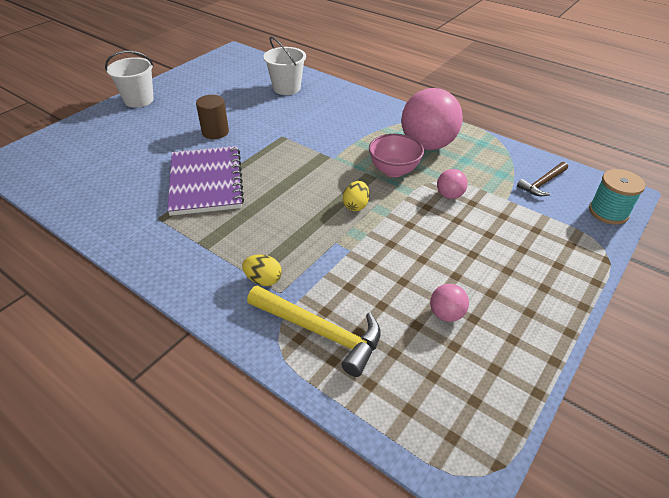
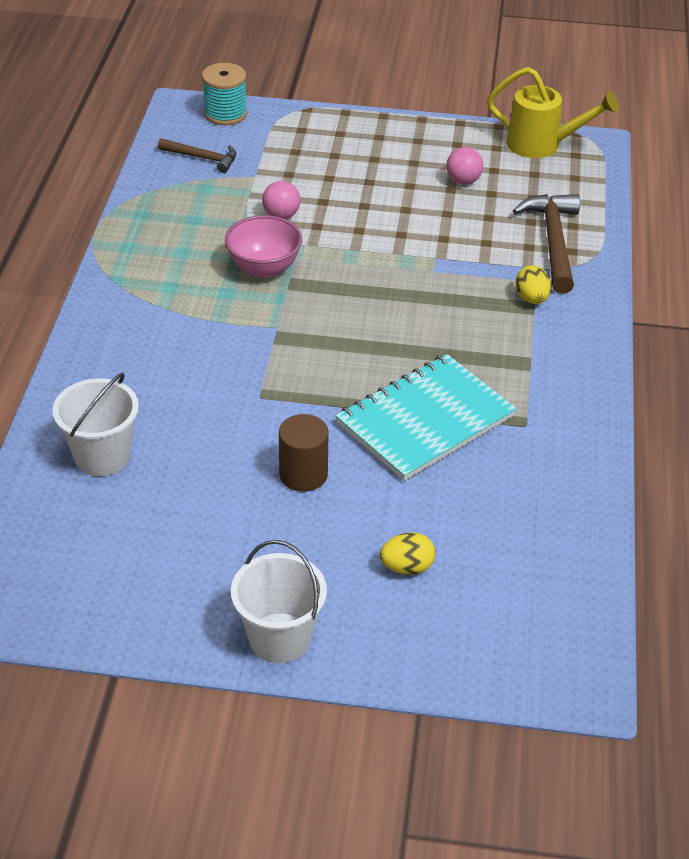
camera: 120 degrees left, 0 degrees up
(206, 182) = (425, 420): purple notebook -> turquoise notebook
(320, 332) = (553, 242): yellow hammer -> brown hammer
(356, 205) = (360, 276): yellow egg -> yellow egg (407, 567)
(427, 145) = (179, 256): pink ball -> none
(485, 414) = (542, 145): none -> yellow watering can

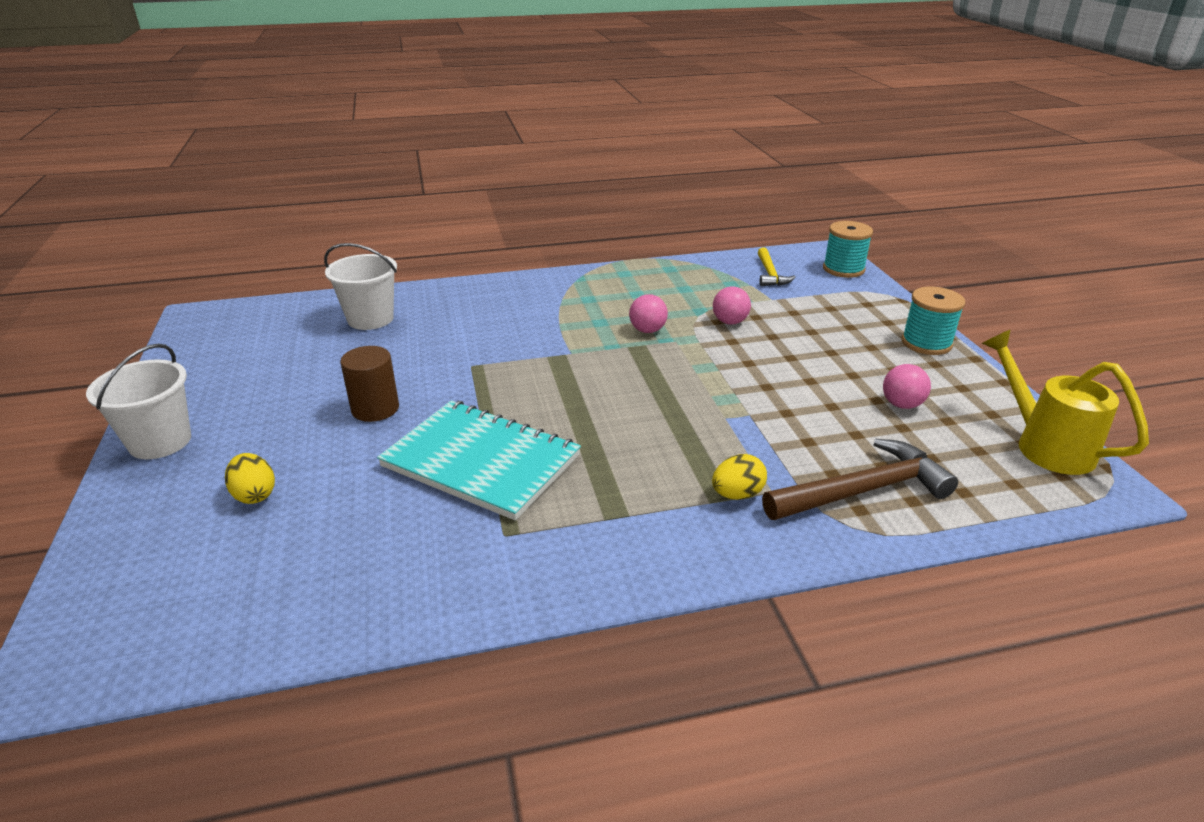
camera: 70 degrees right, 10 degrees down
(202, 158) = (770, 274): brown hammer -> yellow hammer
(264, 268) = (647, 330): pink bowl -> pink ball
(385, 130) = (926, 343): none -> turquoise spool
(542, 145) = (1044, 445): yellow watering can -> yellow watering can turned 150 degrees clockwise

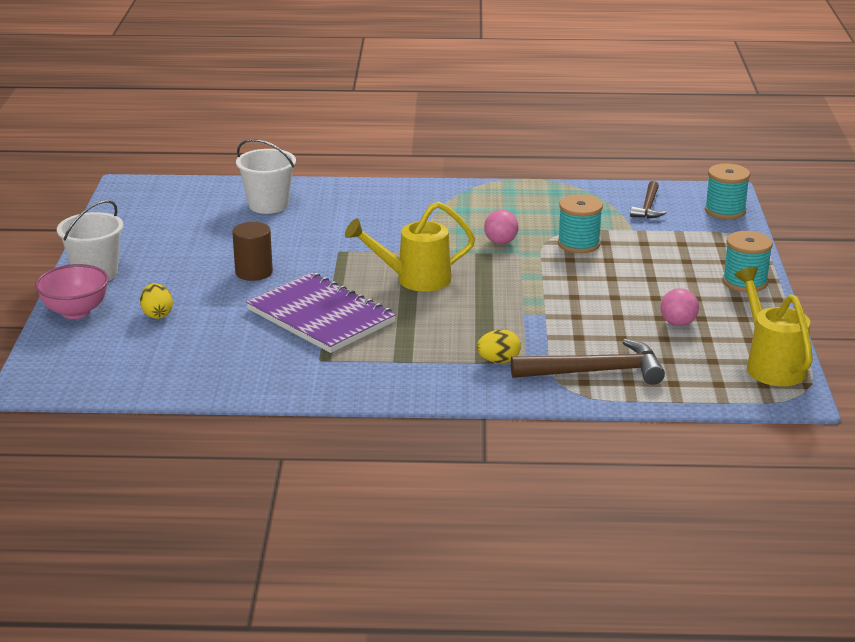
camera: 15 degrees right, 5 degrees down
(131, 509) = (75, 312): none -> pink bowl
(481, 461) = (321, 316): turquoise notebook -> purple notebook
(576, 390) = (414, 279): none -> yellow watering can
(729, 322) = (578, 244): pink ball -> turquoise spool
(770, 274) = (648, 207): yellow hammer -> brown hammer

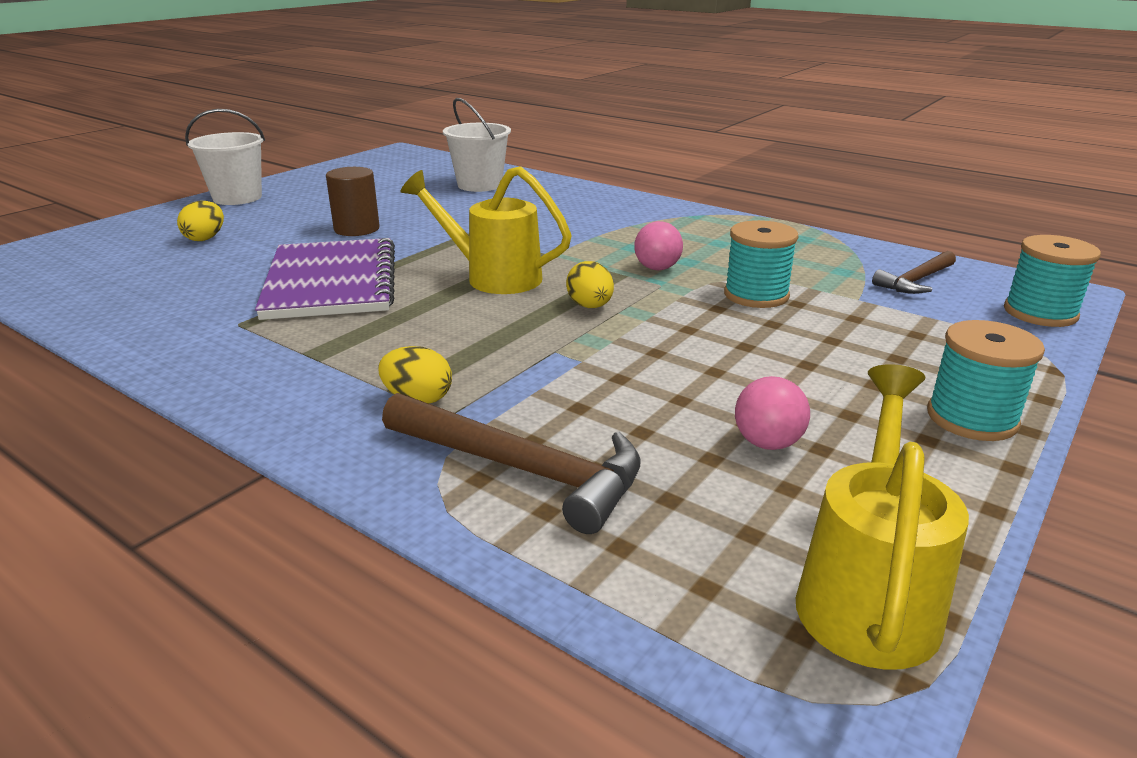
camera: 35 degrees right, 0 degrees up
(75, 312) = (156, 219): pink bowl -> none
(501, 281) = (590, 306): none -> yellow egg

